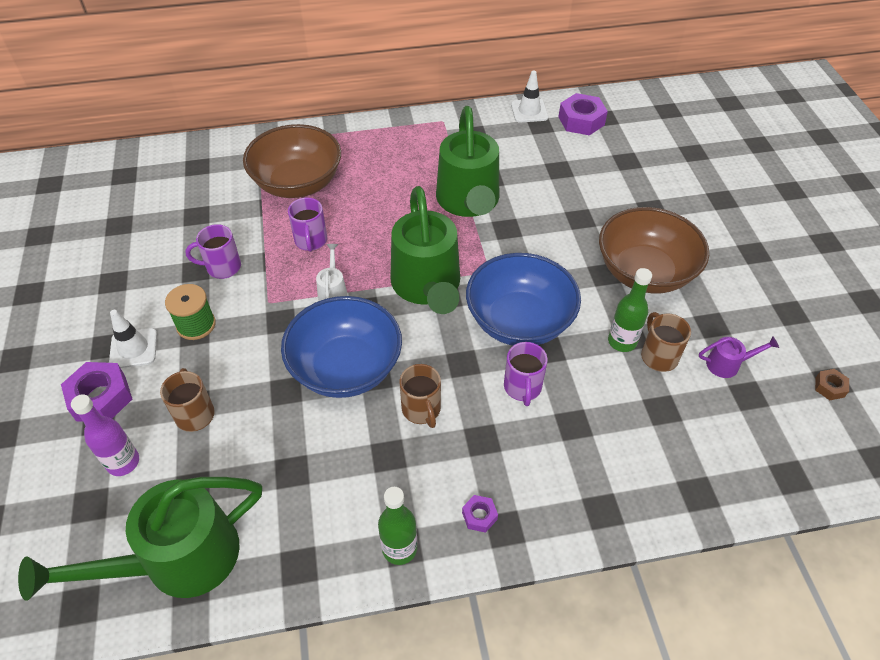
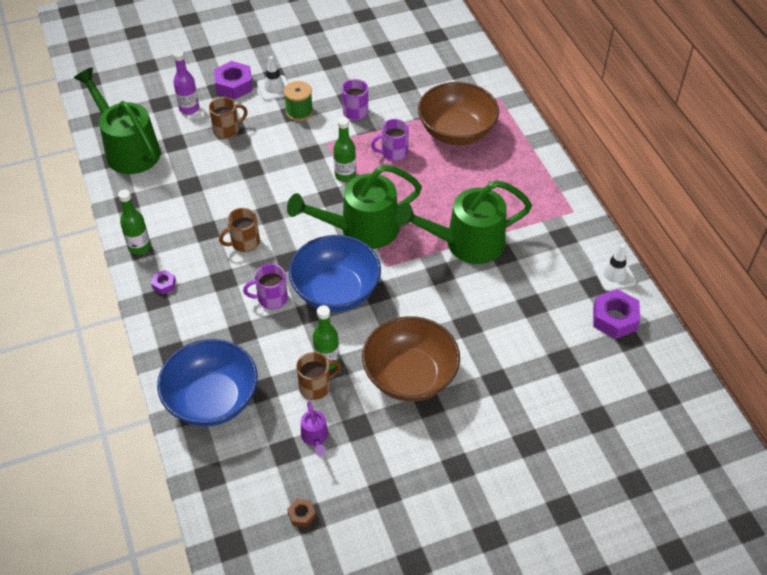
camera: 80 degrees right, 0 degrees up
(333, 290) = (345, 175): white watering can -> green bottle
(346, 368) = (274, 196): blue bowl -> blue bowl (212, 400)

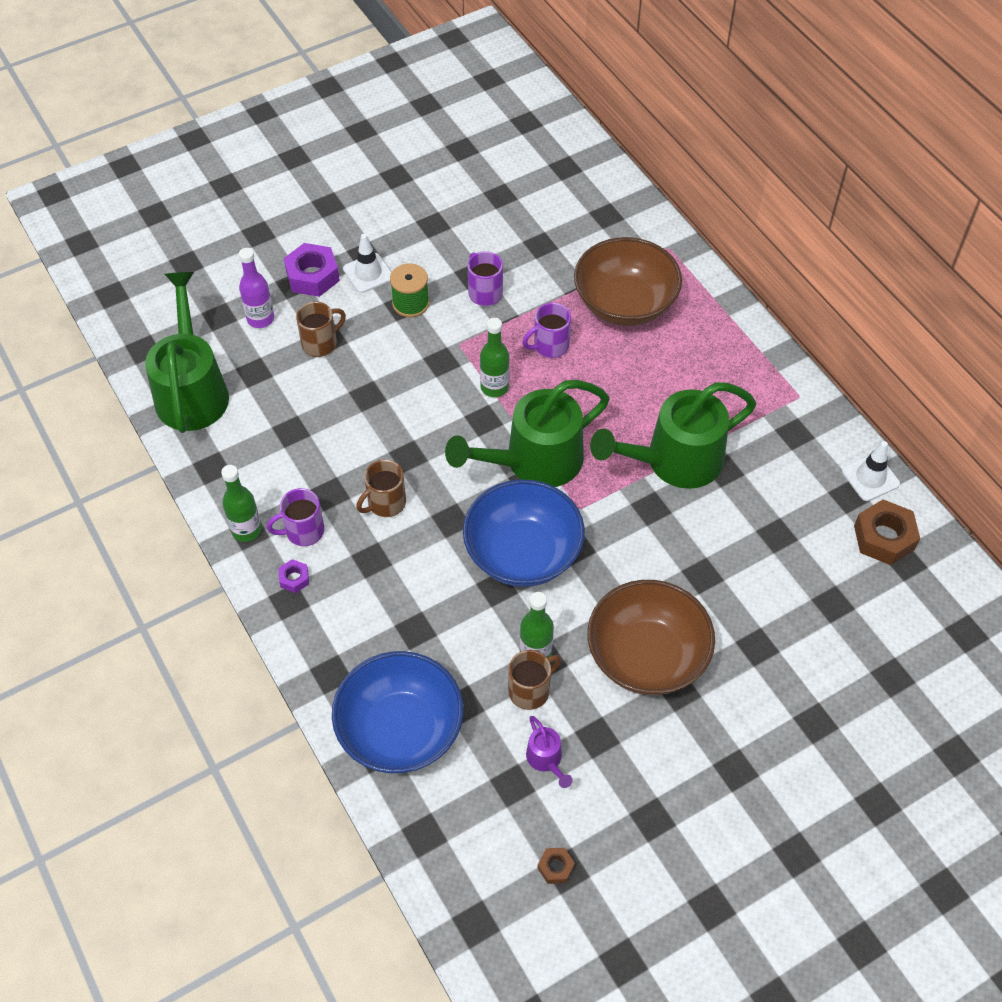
camera: 10 degrees left, 5 degrees up
(128, 148) = (192, 389): green watering can -> green watering can turned 45 degrees clockwise
(271, 299) = (441, 577): purple mug -> purple mug (303, 531)
(614, 318) = (884, 537): purple nut -> brown nut

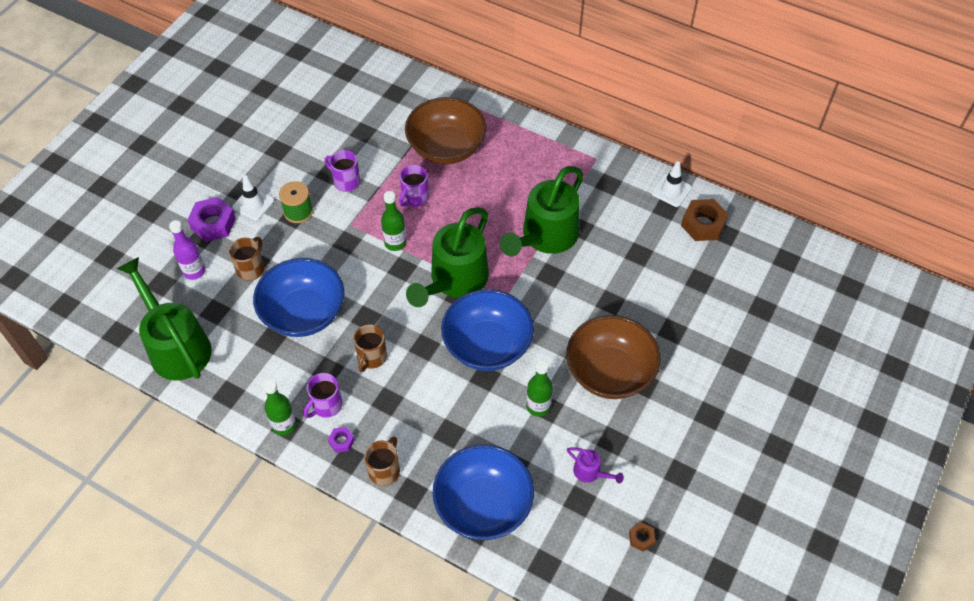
camera: 30 degrees left, 0 degrees up
(344, 418) = (303, 313): none -> blue bowl
(530, 690) = (551, 433): brown mug -> brown mug (385, 470)

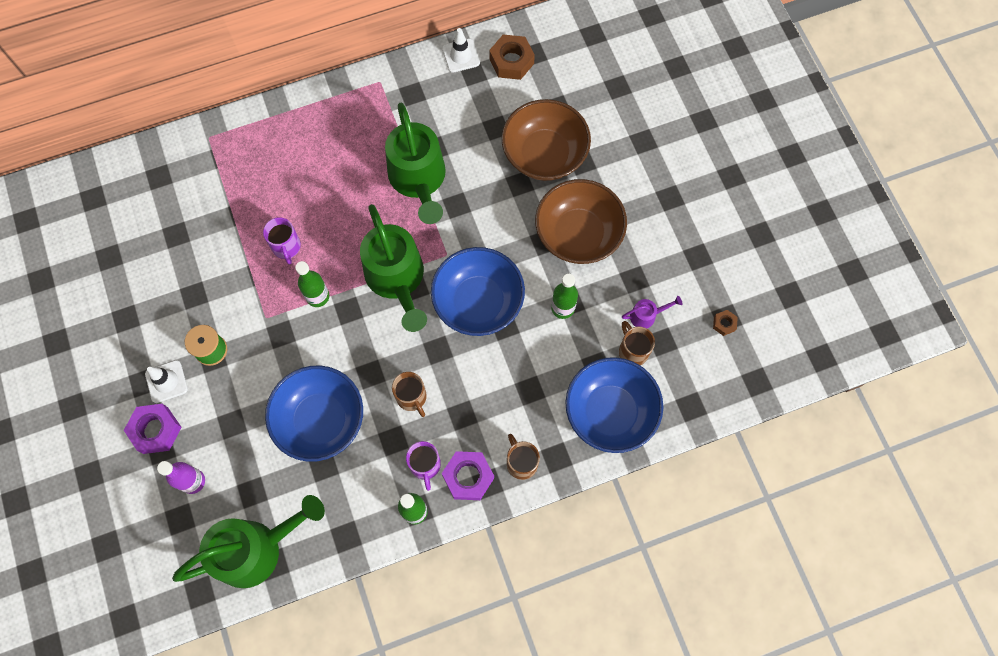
camera: 50 degrees left, 15 degrees up
(176, 345) = (257, 548): green watering can -> green watering can turned 150 degrees clockwise
(251, 269) = (235, 431): brown mug -> brown mug (633, 351)
(341, 441) = (468, 477): purple nut -> purple nut, size x1.97
(346, 181) = (216, 288): purple mug -> none
(446, 148) = (258, 182): brown bowl -> brown bowl (544, 154)

